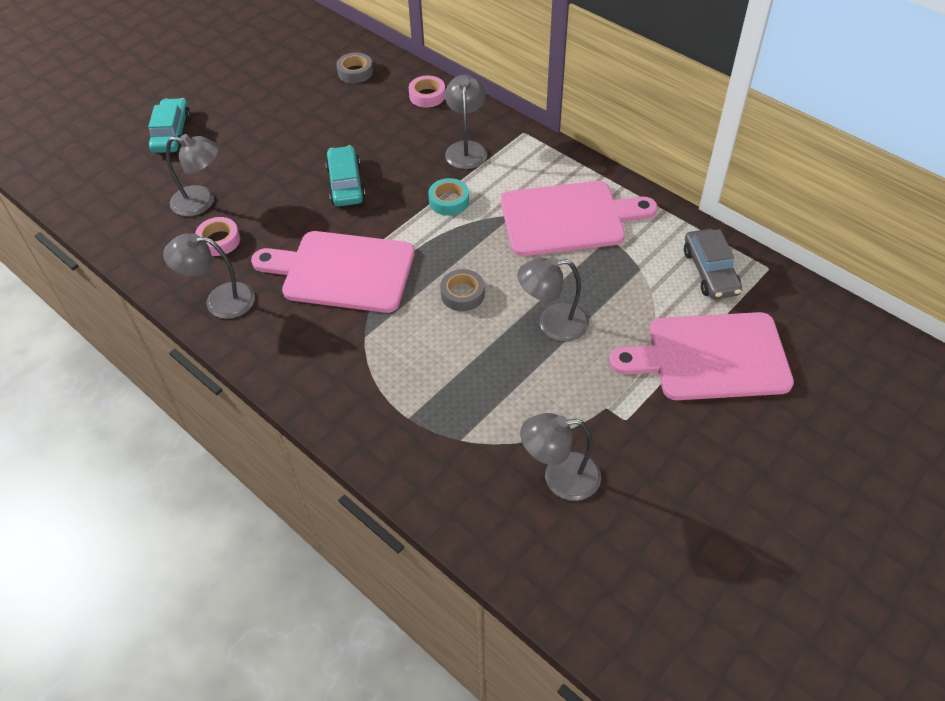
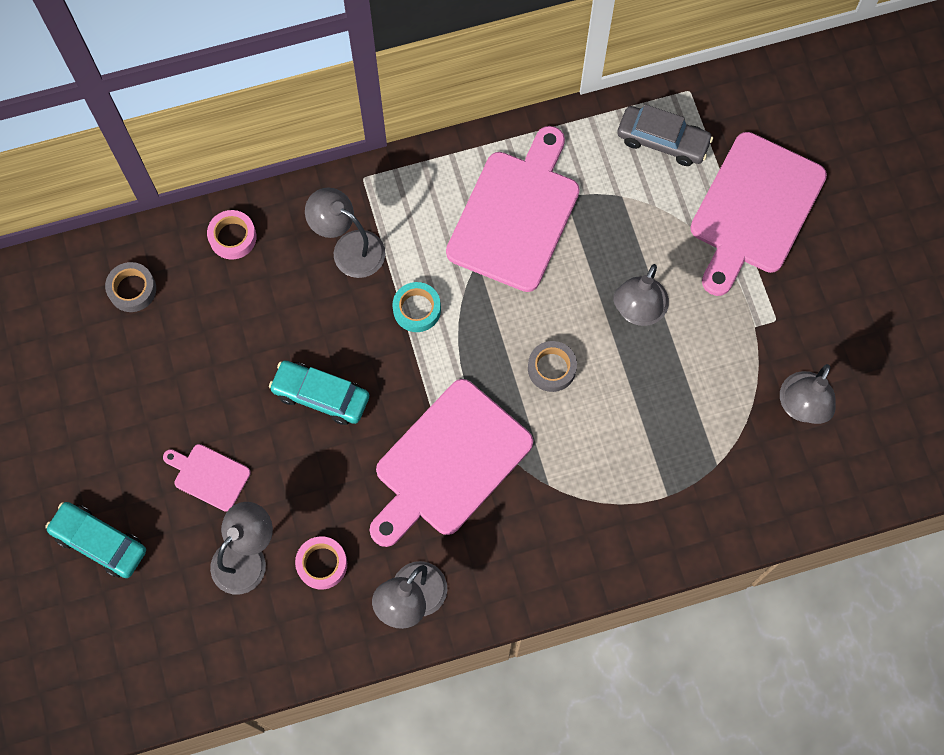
camera: 60 degrees left, 20 degrees up
(249, 159) = (209, 476): none -> pink cutting board

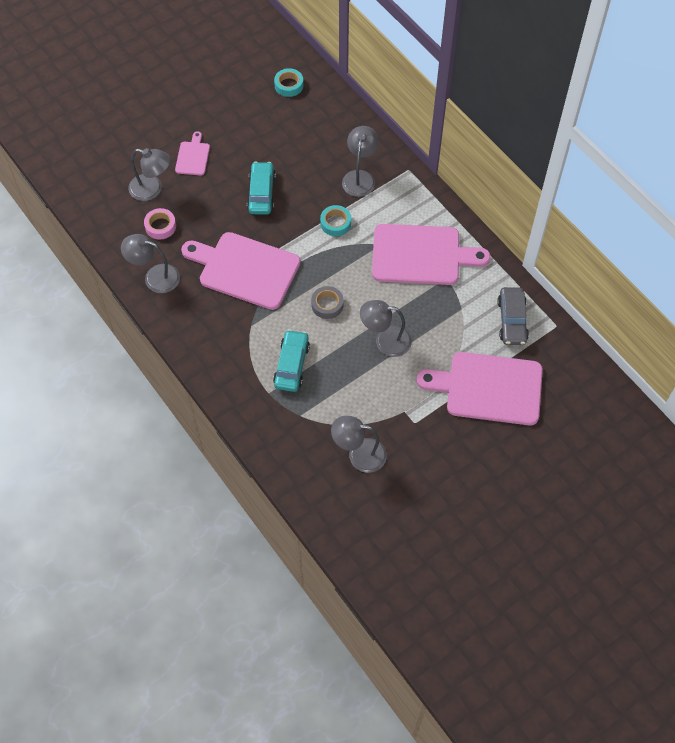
camera: 70 degrees right, 10 degrees down
(99, 542) = (137, 121): turquoise car -> turquoise car (291, 365)
(132, 289) = (289, 85): grey tape -> turquoise tape
(233, 237) = (341, 120): pink tape -> none

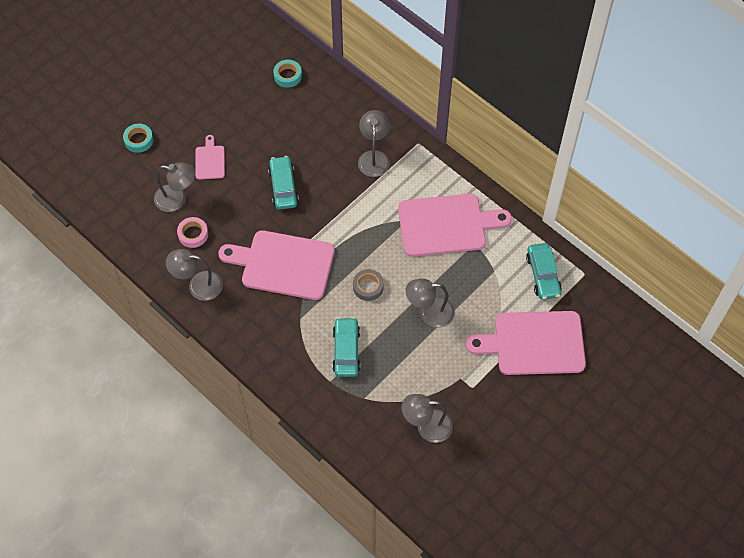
camera: 10 degrees left, 0 degrees up
(335, 223) = (360, 206): turquoise tape -> turquoise tape (139, 140)
(512, 320) = (543, 275): grey car -> turquoise car

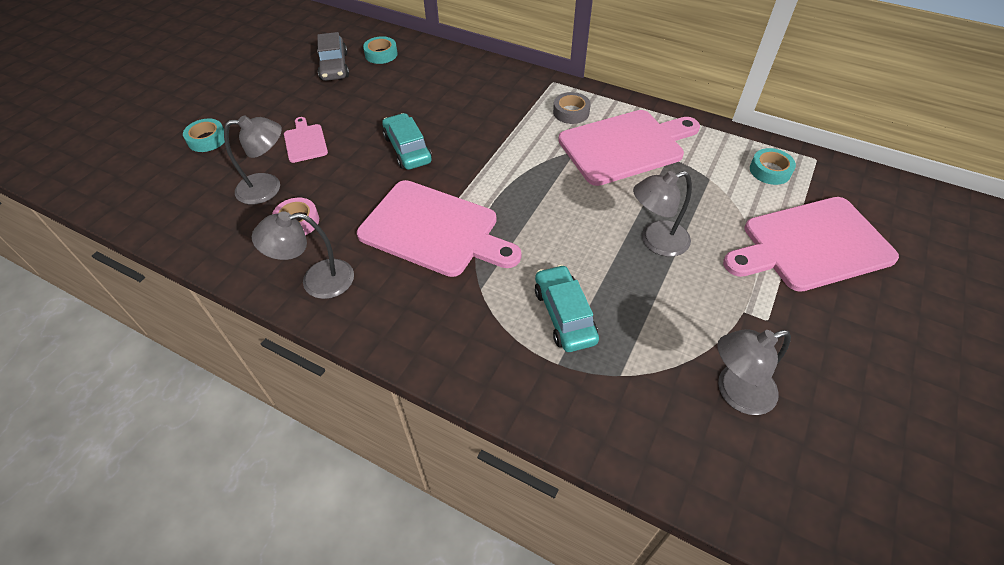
camera: 15 degrees left, 10 degrees down
(246, 81) = (334, 66): none -> grey car
(283, 265) = (434, 229): pink cutting board -> pink cutting board turned 150 degrees counterclockwise
(368, 287) = (559, 230): grey tape -> grey tape (571, 112)
(374, 157) = (508, 102): grey lamp -> none
(543, 275) = (770, 170): turquoise car -> turquoise tape

